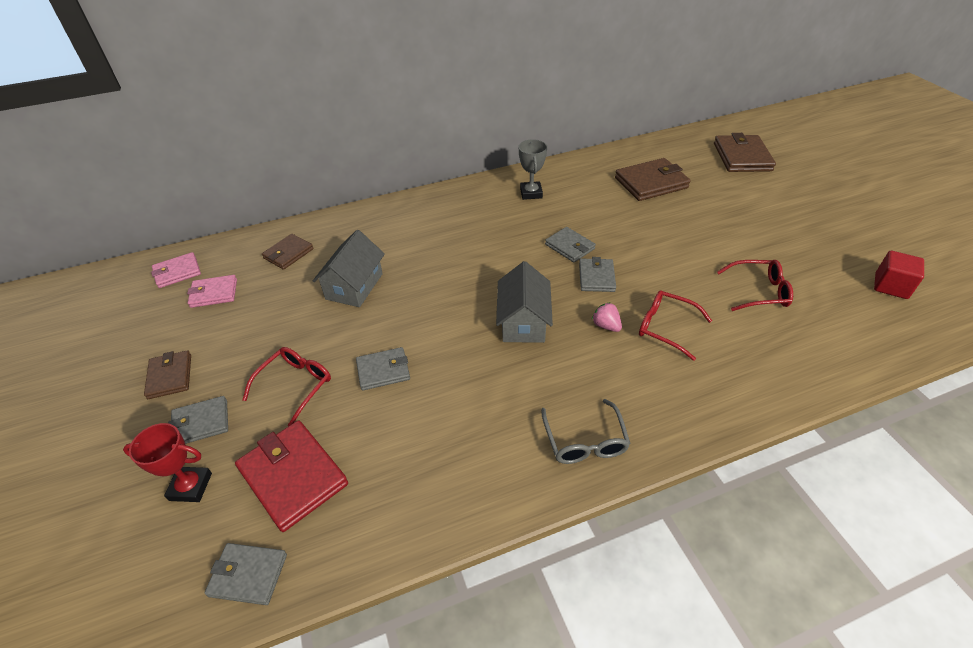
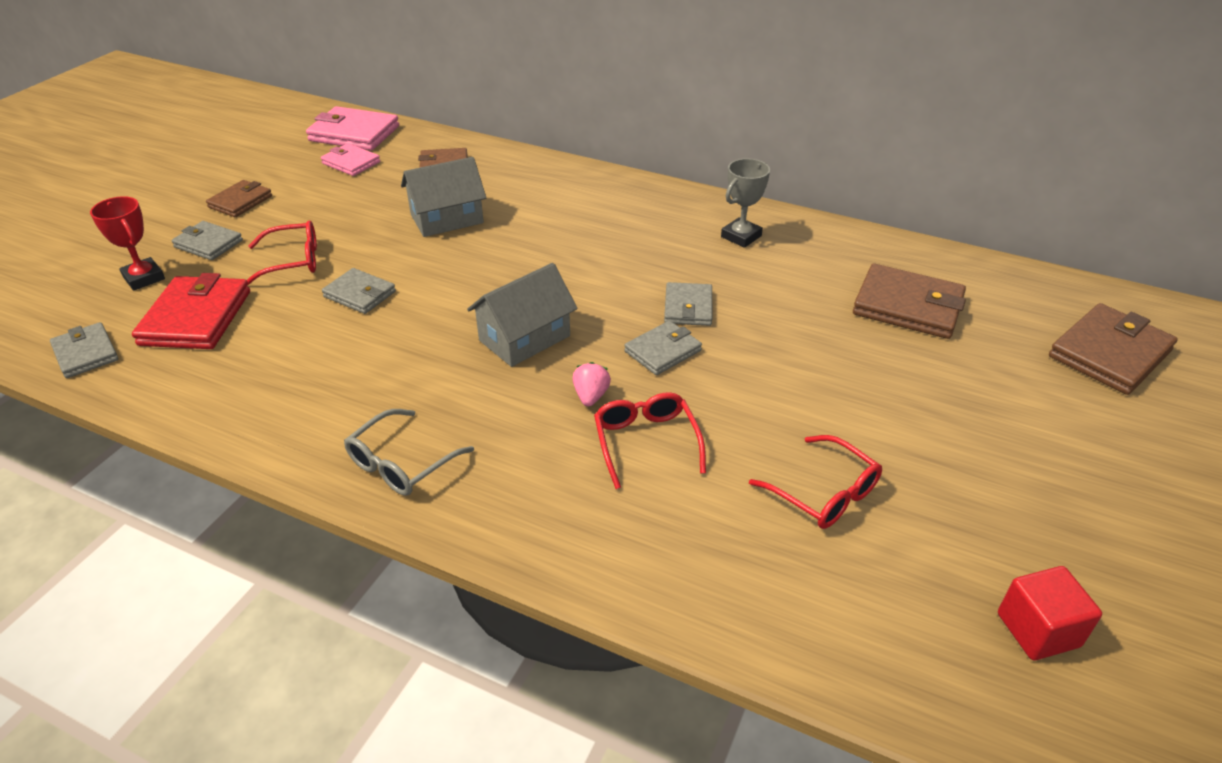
camera: 45 degrees right, 5 degrees down
(177, 272) = (354, 133): pink wallet -> pink wallet, size x1.65

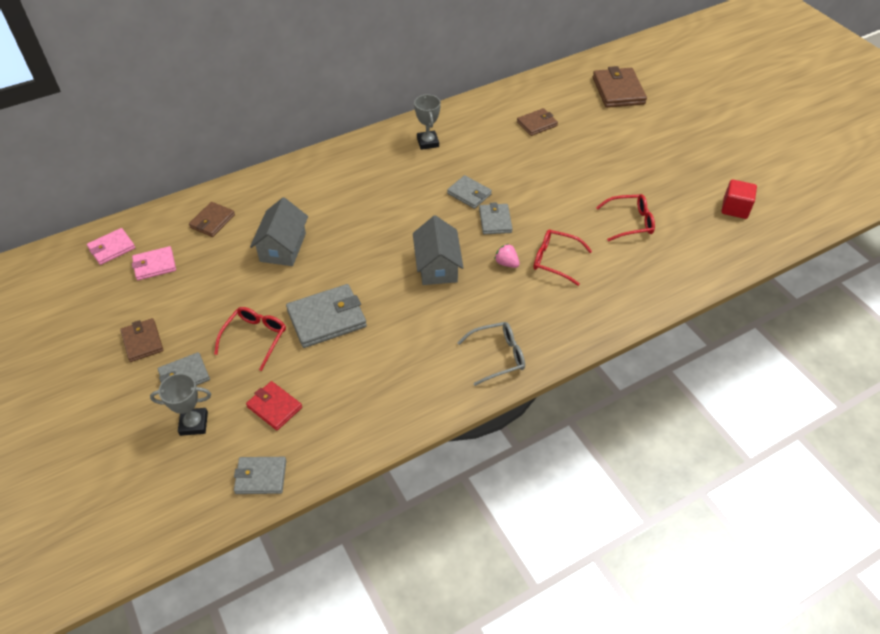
camera: 55 degrees left, 10 degrees up
(144, 278) = (194, 423): red trophy -> grey trophy
(196, 318) = (274, 407): red wallet -> red wallet, size x0.61
(354, 133) = (112, 248): pink wallet -> pink wallet, size x0.61
(360, 294) = (327, 318): grey wallet -> grey wallet, size x1.65
(401, 463) = (497, 356): grey glasses -> grey glasses turned 90 degrees counterclockwise
(907, 306) = (537, 124): brown wallet -> brown wallet, size x0.61

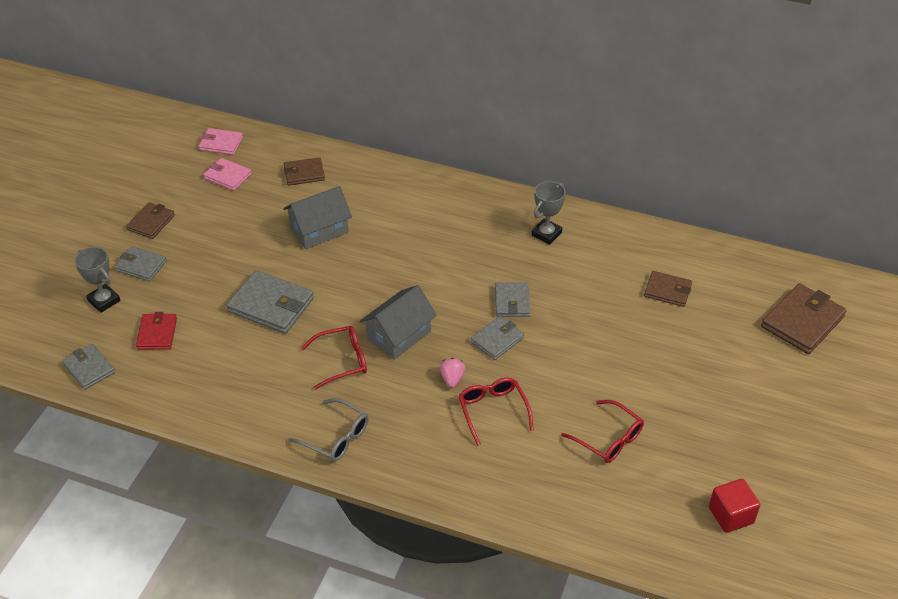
camera: 50 degrees right, 5 degrees down
(255, 338) = (211, 278): red glasses -> red glasses (342, 361)

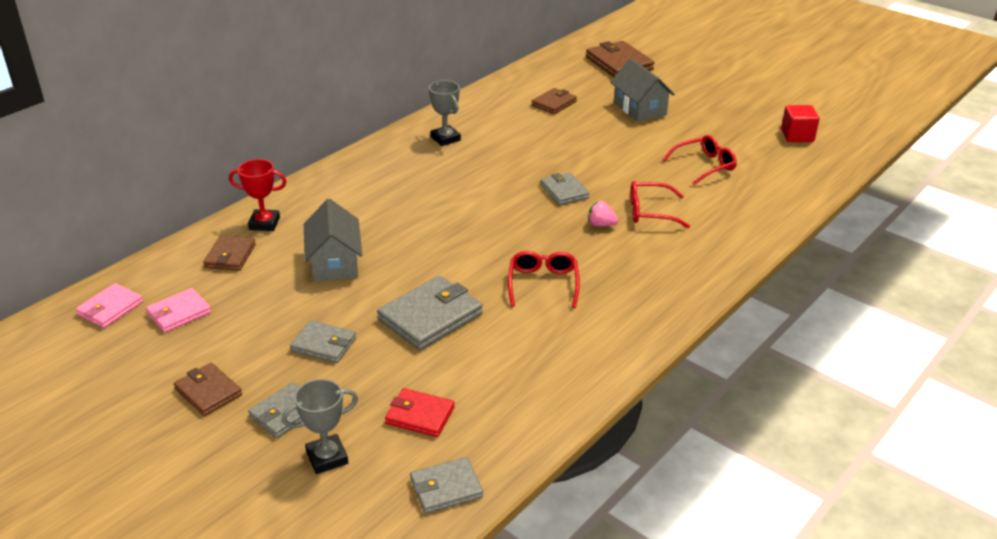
camera: 70 degrees left, 10 degrees down
(336, 437) = (646, 307): grey glasses -> none
(354, 174) = (264, 223): none -> red trophy
(399, 335) = (527, 243): grey house -> grey house (640, 109)
(512, 302) = (520, 174): grey wallet -> grey wallet (324, 344)

